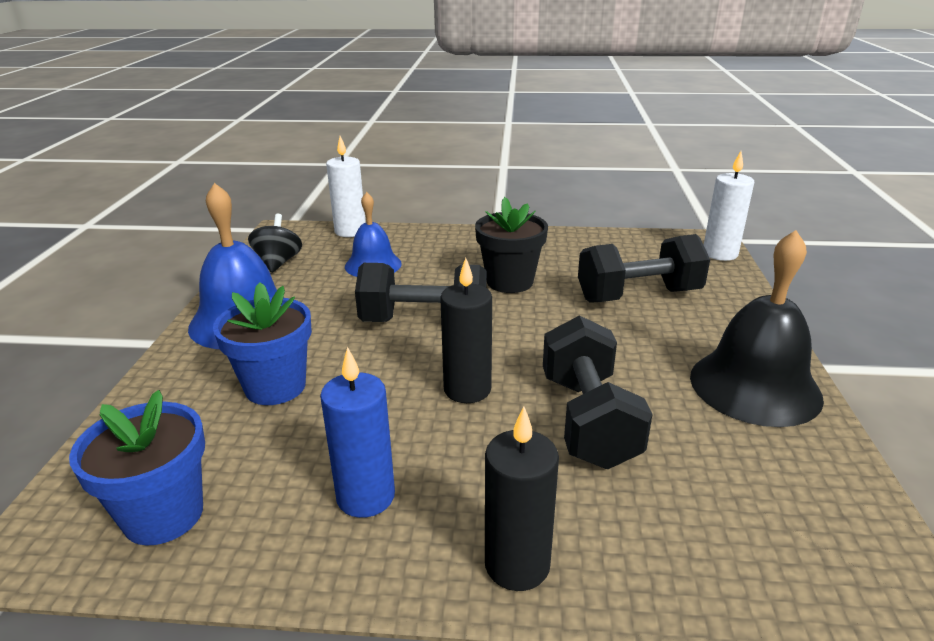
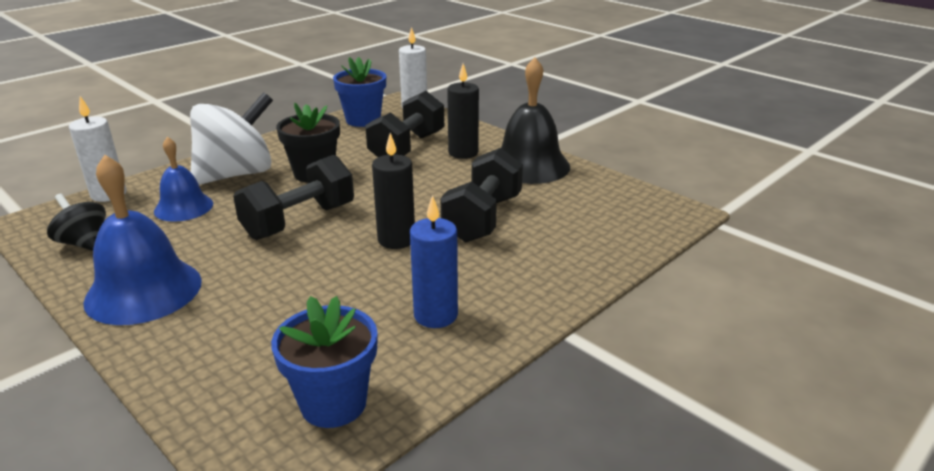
camera: 50 degrees left, 0 degrees up
(275, 387) = (265, 308): blue flower pot -> blue flower pot (363, 120)
(451, 254) = (236, 174): none -> white spinning top
(517, 564) = (551, 290): black candle -> black candle (463, 153)
(588, 420) = (483, 218): black dumbbell -> black dumbbell turned 75 degrees clockwise

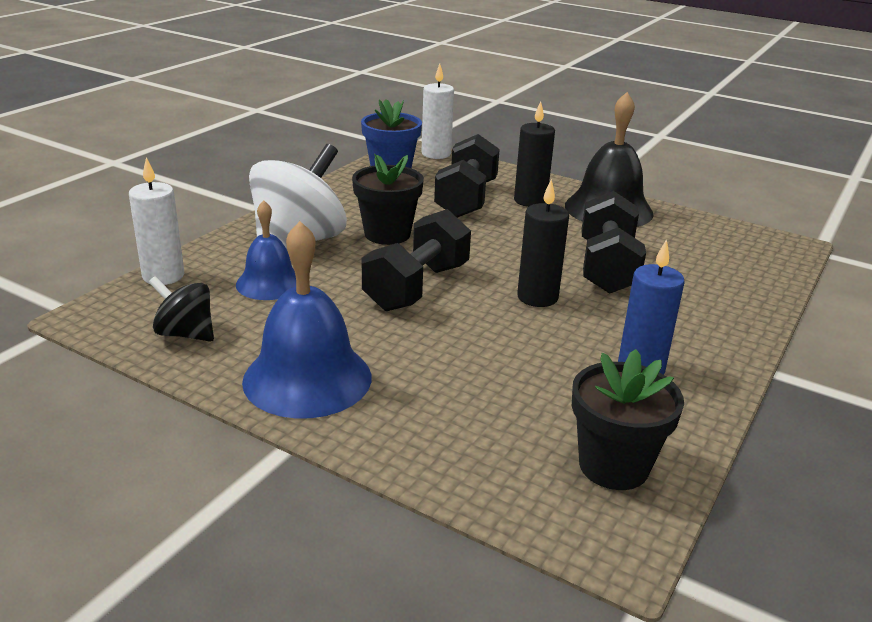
camera: 15 degrees left, 0 degrees up
(333, 403) = (613, 466): blue flower pot -> black flower pot

